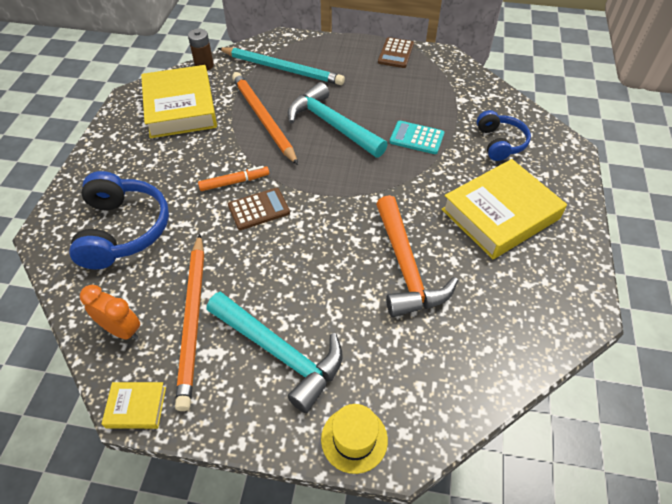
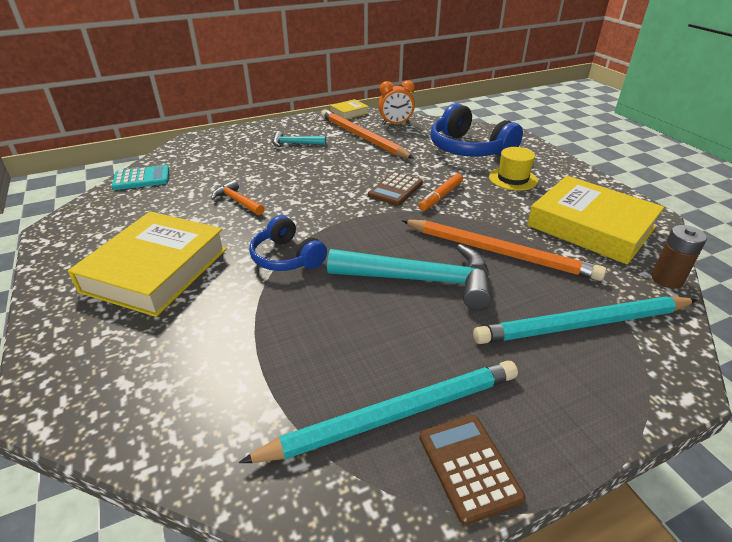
camera: 145 degrees right, 15 degrees down
(279, 353) = (295, 143): turquoise hammer -> turquoise hammer, size x0.50
(354, 439) = (223, 135): yellow hat -> yellow hat (513, 179)
(405, 267) = (237, 201): orange hammer -> orange hammer, size x0.50
(408, 77) = (394, 414): none -> turquoise pencil
(416, 138) = (302, 311): turquoise calculator -> turquoise calculator (141, 178)
(500, 143) = (176, 359): blue headphones -> blue headphones (287, 257)

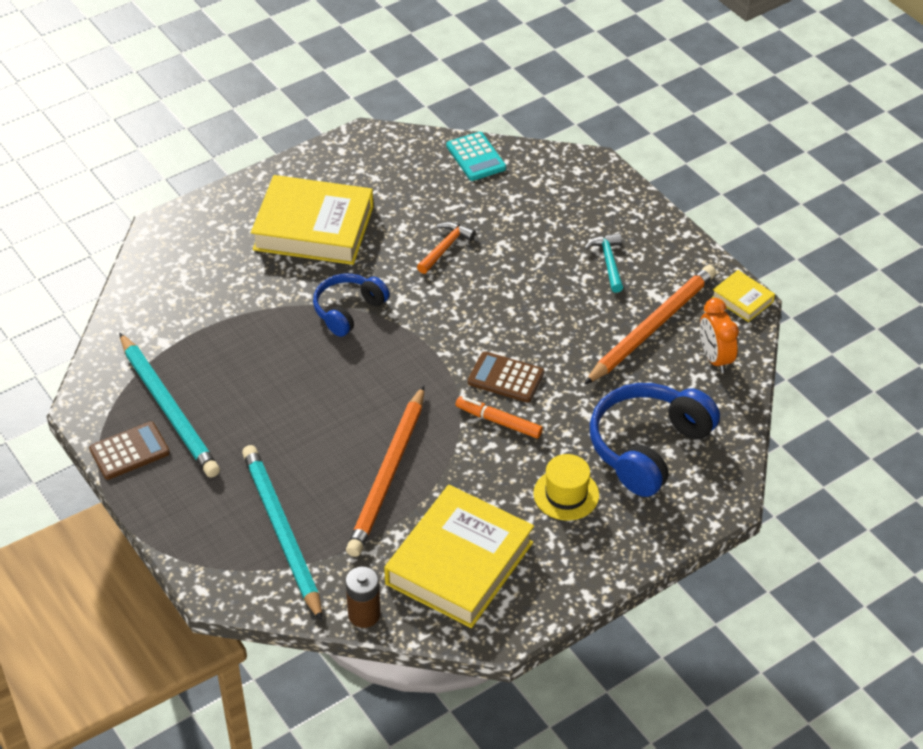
camera: 80 degrees right, 10 degrees up
(420, 280) = (329, 413): turquoise hammer -> none

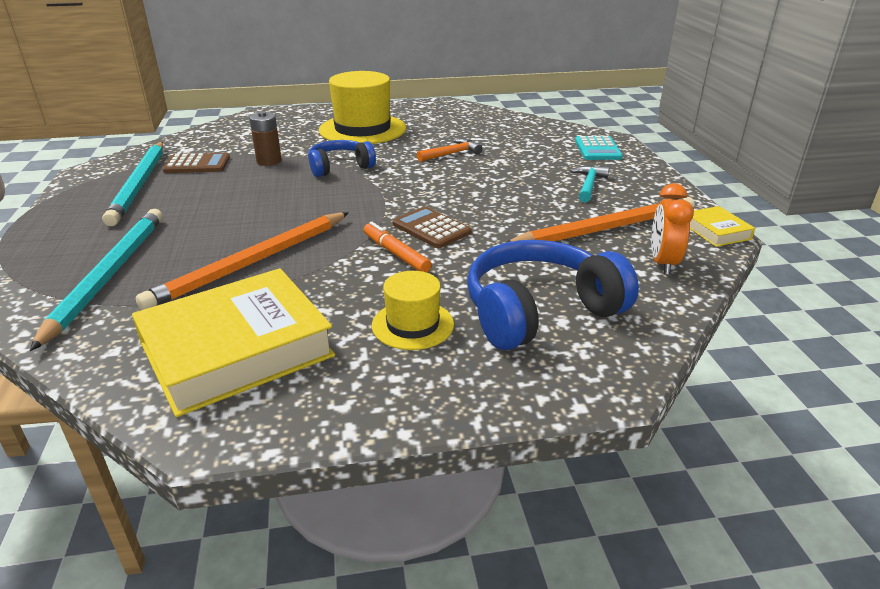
camera: 25 degrees right, 15 degrees down
(129, 451) = (77, 198): brown calculator -> brown calculator (197, 164)
(313, 228) = (362, 129): yellow book -> yellow hat
(364, 614) = (86, 363): brown battery -> brown battery (269, 161)
(476, 157) = (517, 122): turquoise calculator -> turquoise calculator (597, 149)

